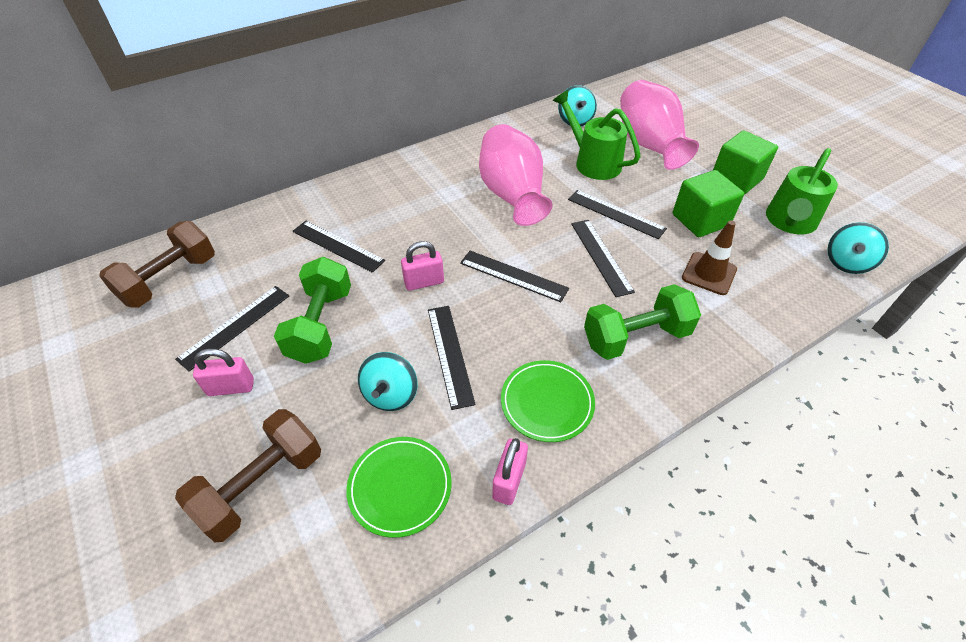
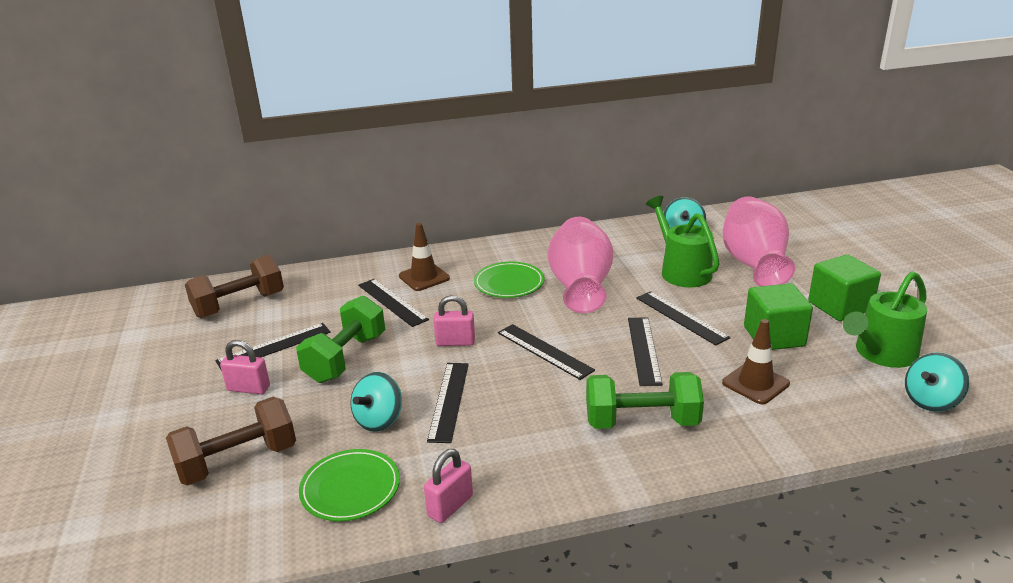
camera: 20 degrees right, 20 degrees down
(357, 209) = (424, 277): none -> brown traffic cone
(547, 402) = (520, 455): green plate -> green plate (509, 283)

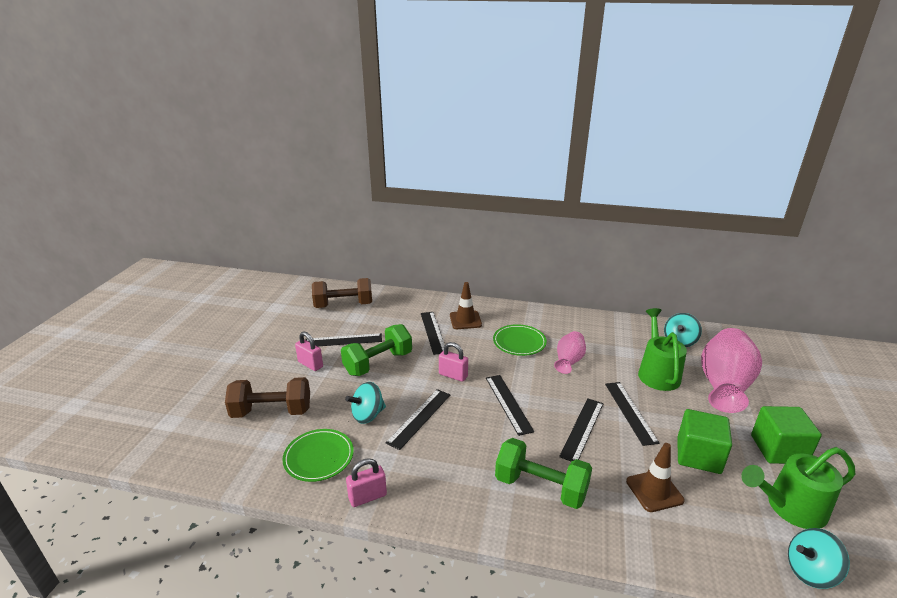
camera: 25 degrees right, 0 degrees up
(580, 287) = (568, 361): pink vase -> pink vase, size x0.55

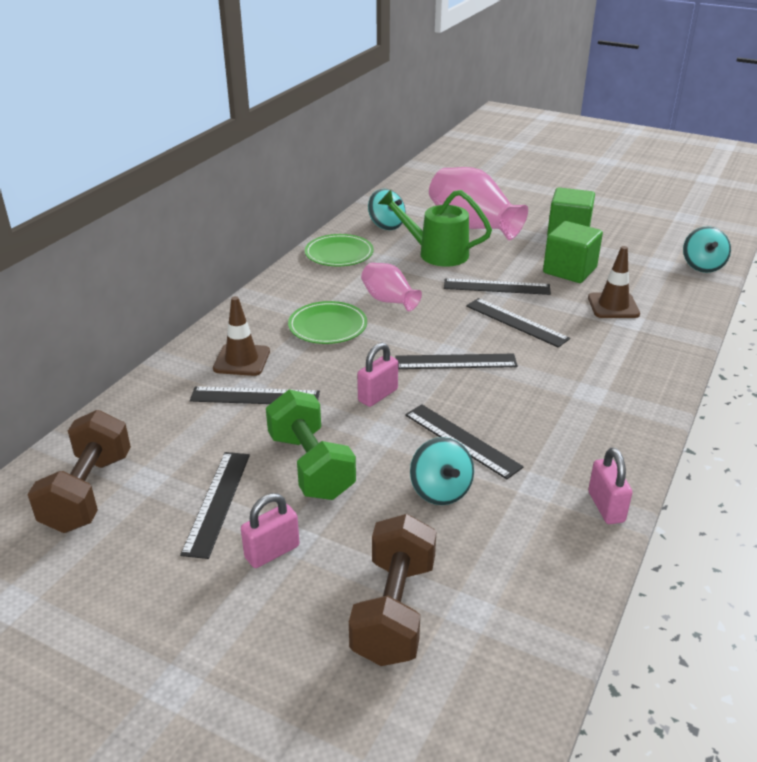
camera: 75 degrees left, 5 degrees up
(319, 457) = (522, 552): green plate -> green plate (339, 254)
(541, 487) = (602, 369): green dumbbell -> none
(789, 508) = (637, 251): green watering can -> none

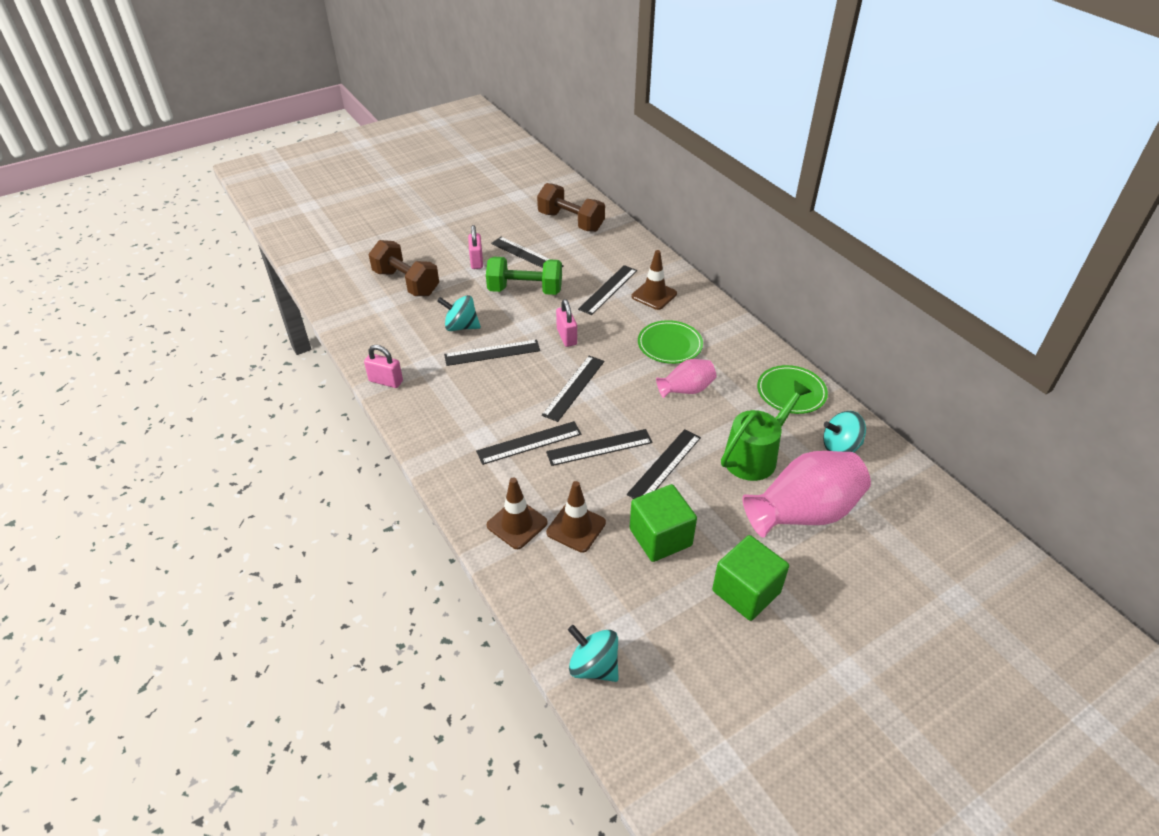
camera: 120 degrees right, 10 degrees up
(560, 360) = (529, 443): none -> black ruler
(650, 333) = (517, 524): none -> brown traffic cone

